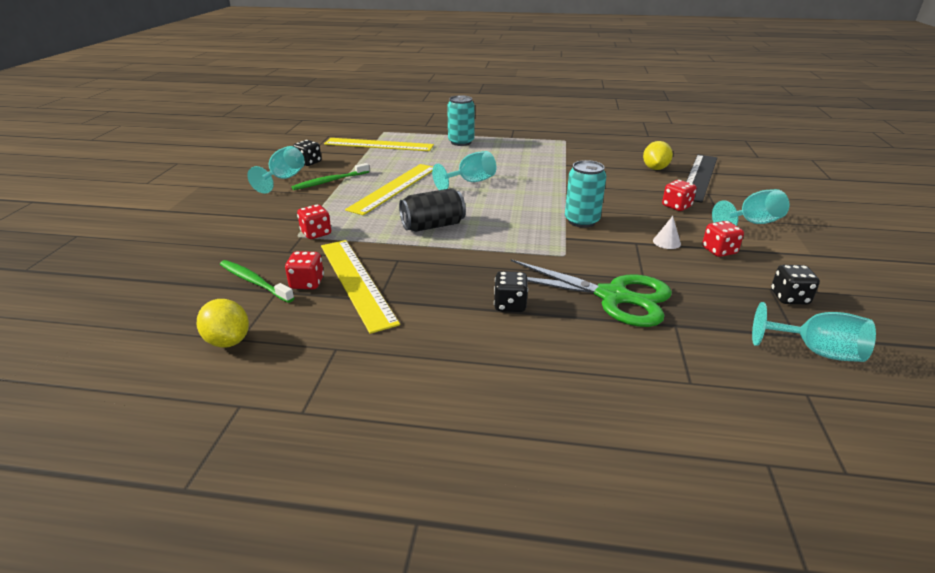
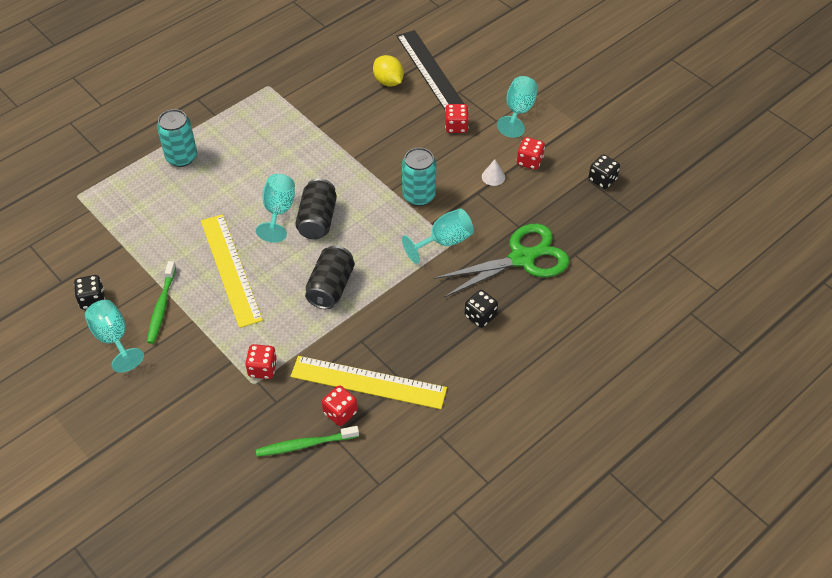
camera: 50 degrees left, 20 degrees up
(228, 341) = (375, 492): yellow lemon -> none
(378, 145) = (110, 221): yellow ruler -> none
(487, 196) = (317, 220): none -> black can
(816, 352) = (649, 217): turquoise goblet -> turquoise goblet (444, 242)

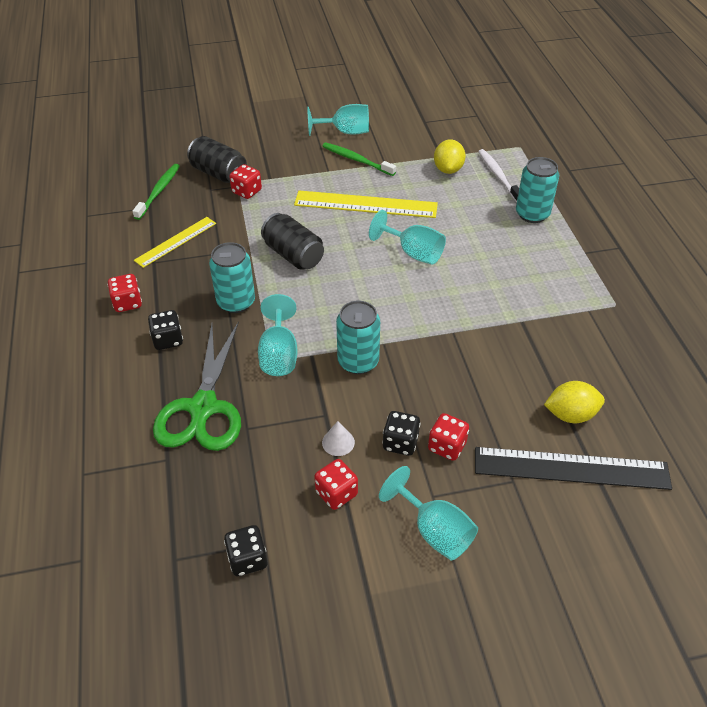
camera: 120 degrees right, 5 degrees down
(92, 300) = (393, 131): black dice -> black dice (400, 443)
(134, 195) = (498, 175): none -> white toothbrush
(142, 232) = (448, 169): none -> yellow lemon
(317, 220) = (382, 274): black can -> black can (218, 173)
(340, 413) = (165, 217): red dice -> red dice (127, 303)
(368, 382) = (176, 242): yellow ruler -> yellow ruler, size x0.62
(411, 296) = (236, 302): none -> turquoise can

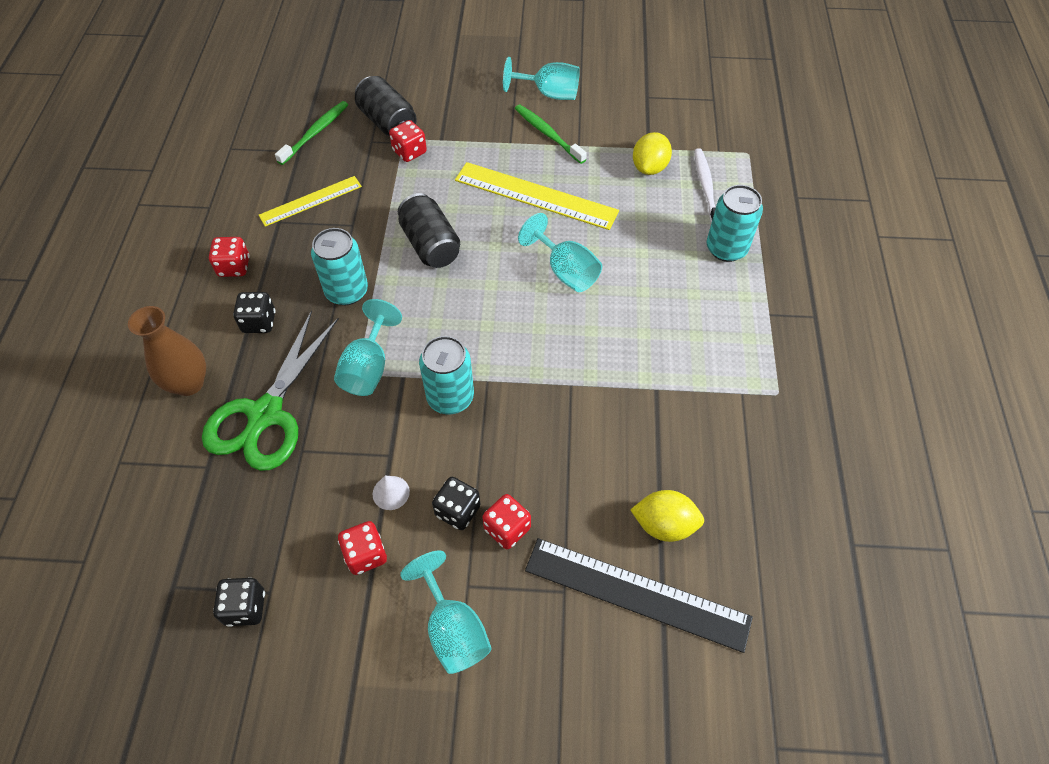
camera: 15 degrees right, 10 degrees up
(123, 399) = (189, 383): none -> brown vase

